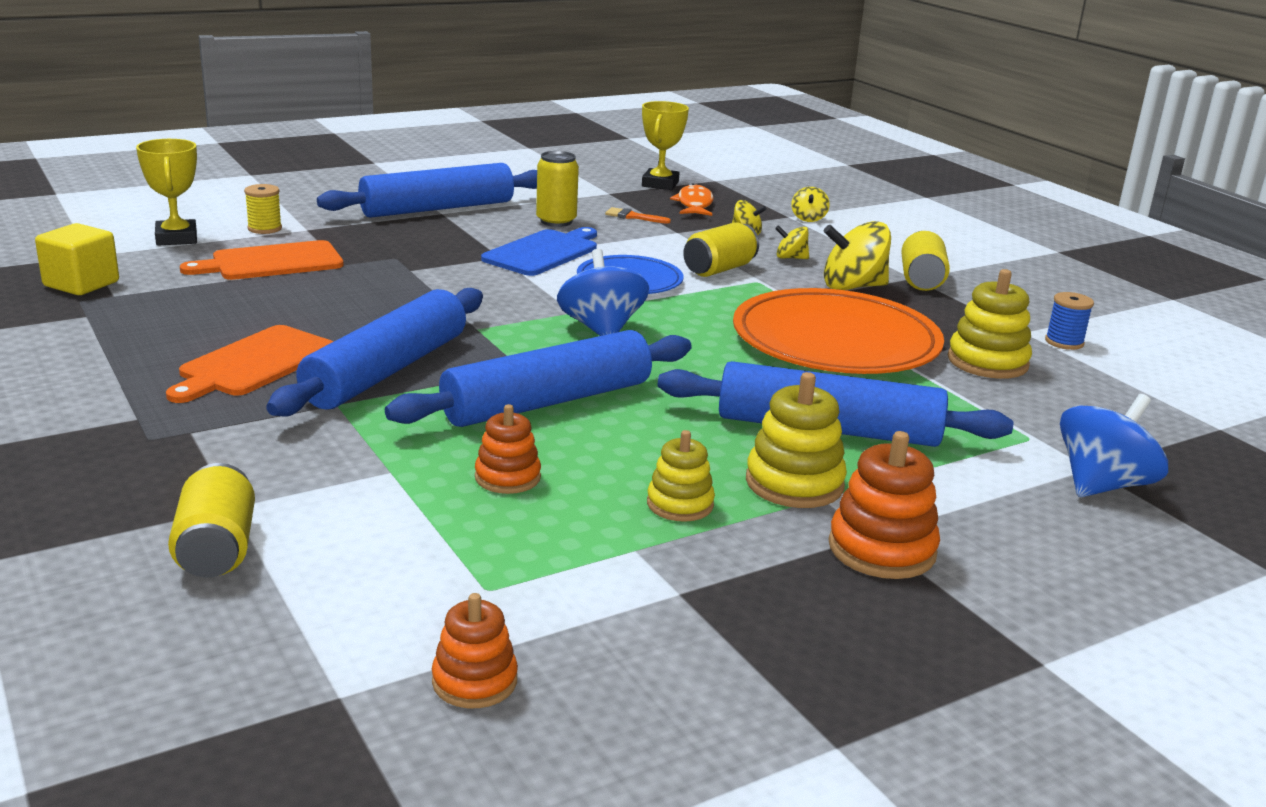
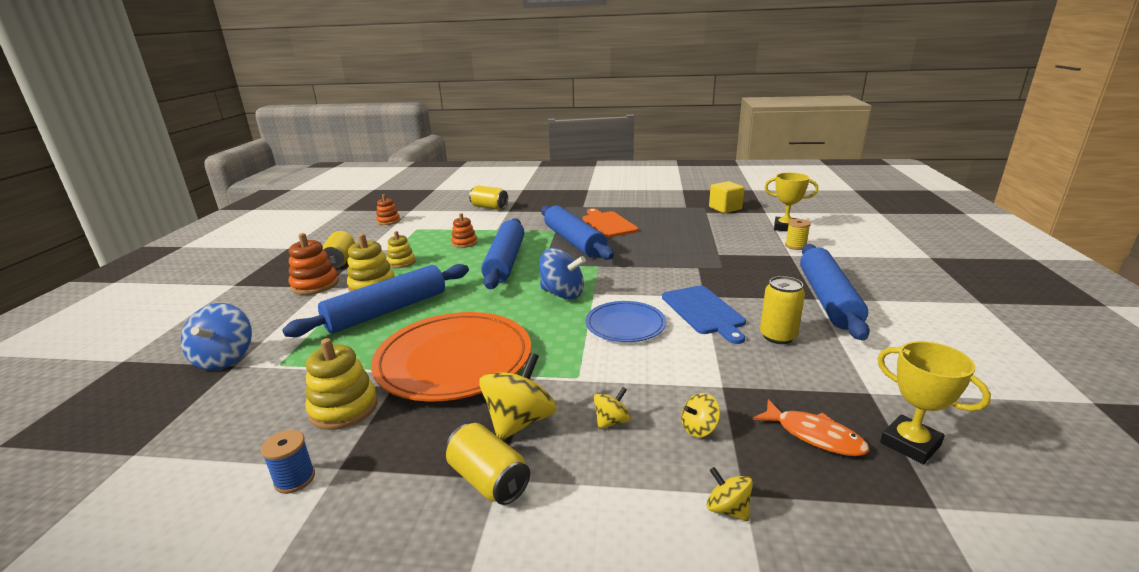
camera: 130 degrees right, 0 degrees up
(272, 262) = (733, 240): orange cutting board -> none
(633, 216) = (779, 378): orange brush -> none
(719, 269) = (616, 369): yellow can -> yellow can (340, 261)

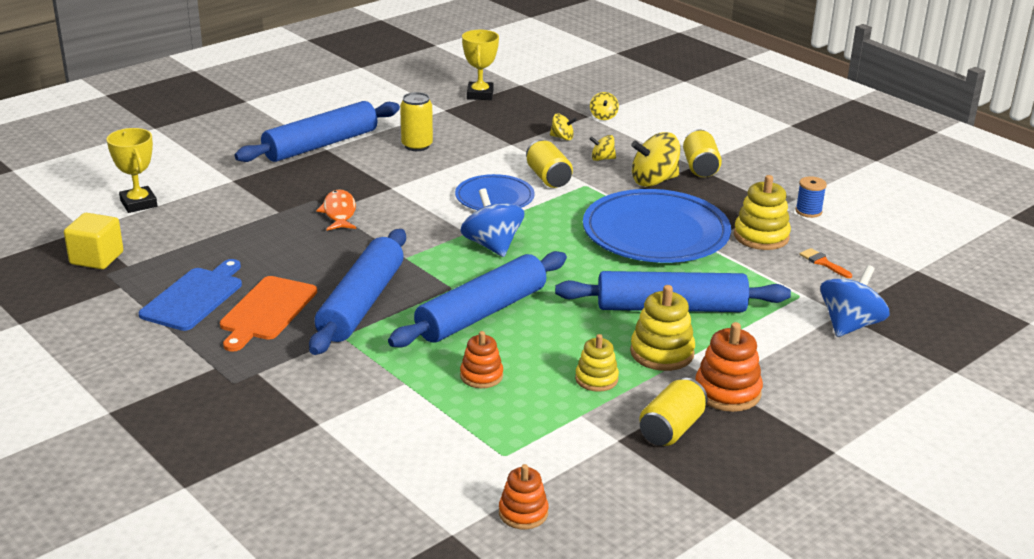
camera: 140 degrees left, 5 degrees up
(260, 409) = (823, 263): none -> orange brush
(454, 360) = (655, 233): orange plate -> blue plate
(489, 207) = (327, 455): yellow can -> yellow can (548, 178)
(704, 311) = (421, 178): blue cutting board -> blue cutting board (194, 297)
(795, 246) = (200, 184): yellow spool -> none
(814, 435) = (514, 113): orange fish -> orange fish (339, 212)

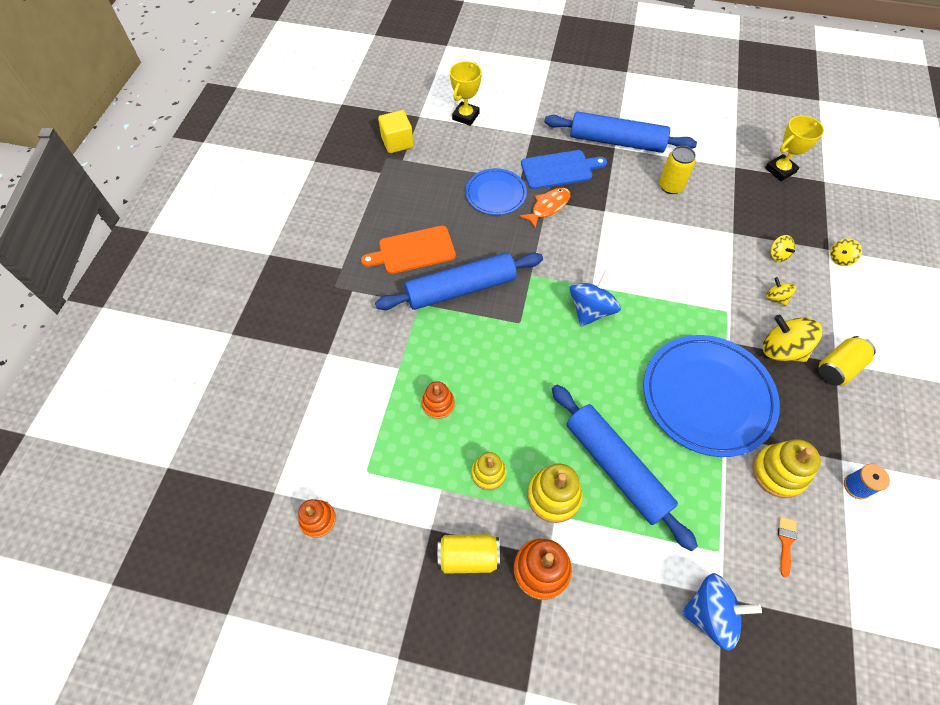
camera: 55 degrees right, 30 degrees up
(194, 297) = (398, 209): blue cutting board -> blue cutting board (559, 169)
(482, 313) = (506, 358): blue rolling pin -> none
(494, 197) = (651, 271): blue plate -> blue plate (495, 194)
(548, 178) = (711, 284): yellow can -> none

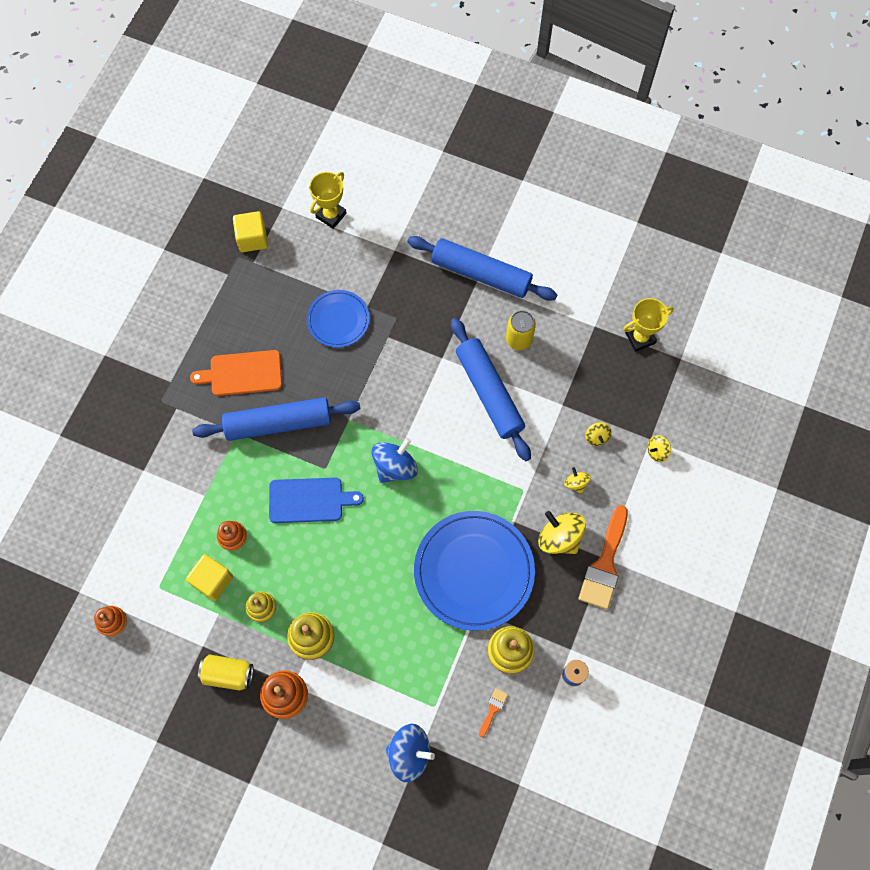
camera: 10 degrees right, 10 degrees up
(426, 454) = (212, 580): none -> yellow cube
(548, 207) = (387, 344): orange fish -> none
(559, 169) = (411, 300): blue cutting board -> blue cutting board (309, 500)
(616, 468) = (371, 622): blue rolling pin -> blue rolling pin (489, 393)
(838, 368) = (605, 564): yellow can -> orange brush

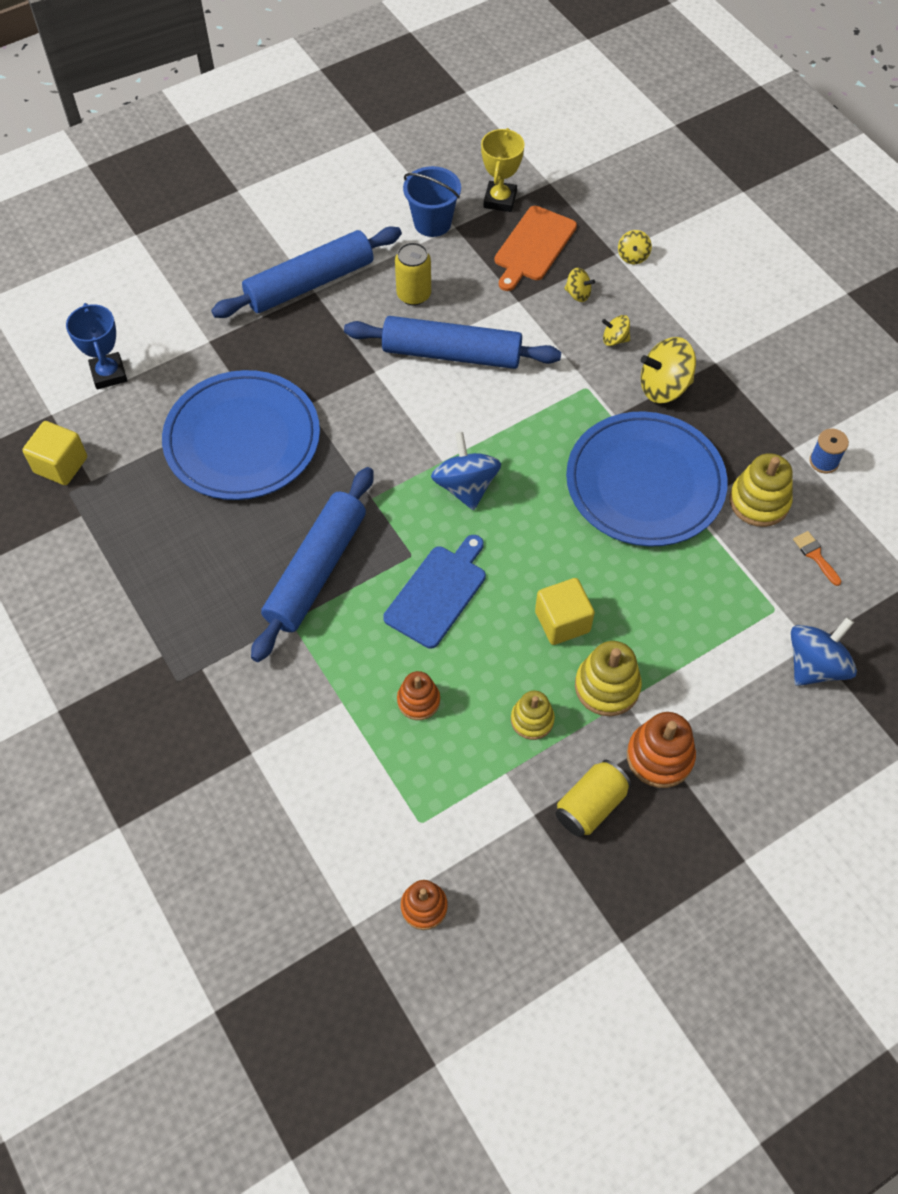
camera: 55 degrees left, 10 degrees down
(212, 580) = (458, 755): yellow cube -> yellow cube (562, 622)
(242, 373) = (221, 572): orange cutting board -> orange cutting board (533, 246)
(331, 215) = (109, 374): yellow trophy -> blue trophy
(338, 320) = (242, 439): blue plate -> blue plate, size x1.78
(587, 310) = (432, 223): none -> blue bucket
(605, 564) = (721, 366): orange brush -> none

